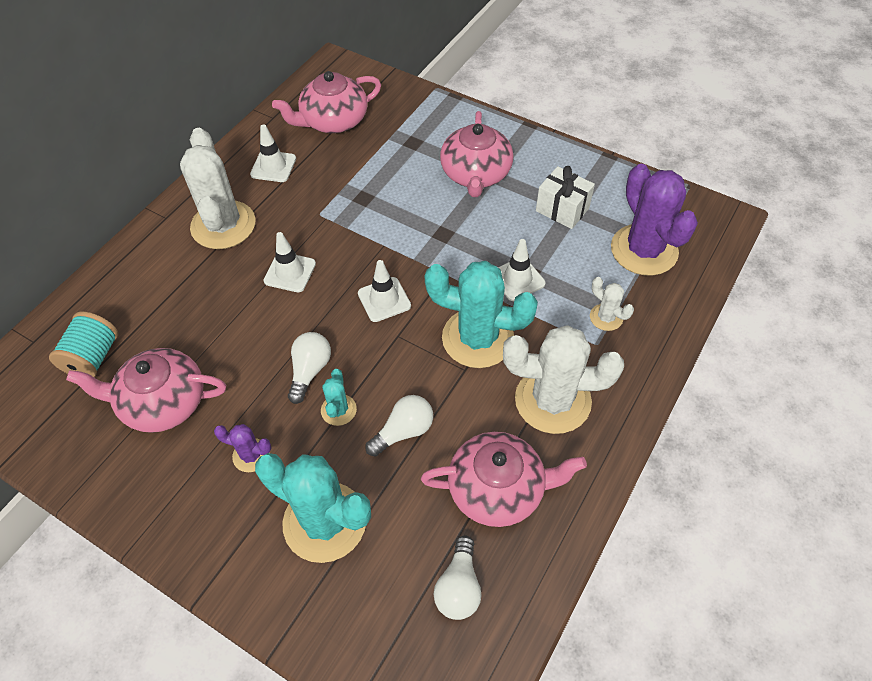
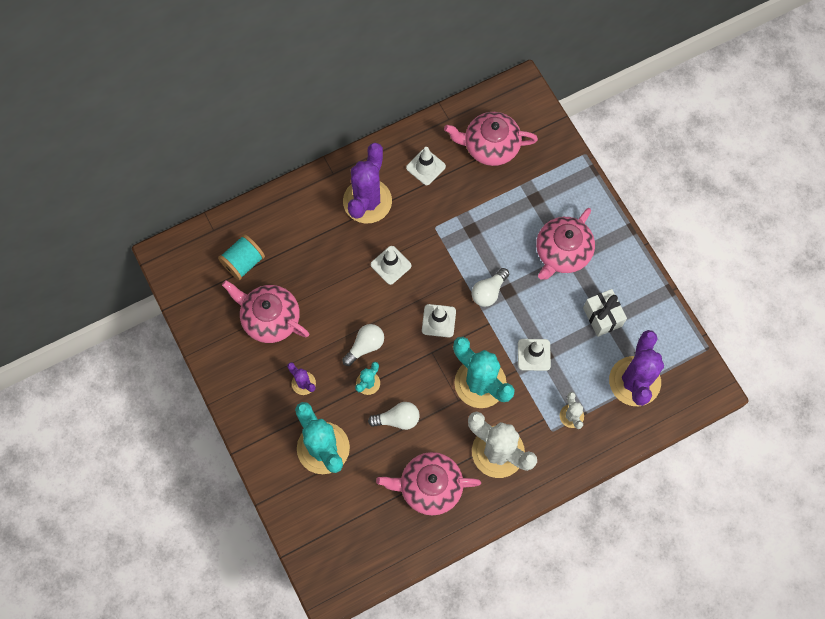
camera: 30 degrees right, 15 degrees up
(223, 225) = (367, 201): white cactus -> purple cactus
(459, 587) = (373, 527): white light bulb -> white light bulb (488, 292)
(498, 489) = (429, 486): pink teapot -> pink teapot turned 150 degrees clockwise

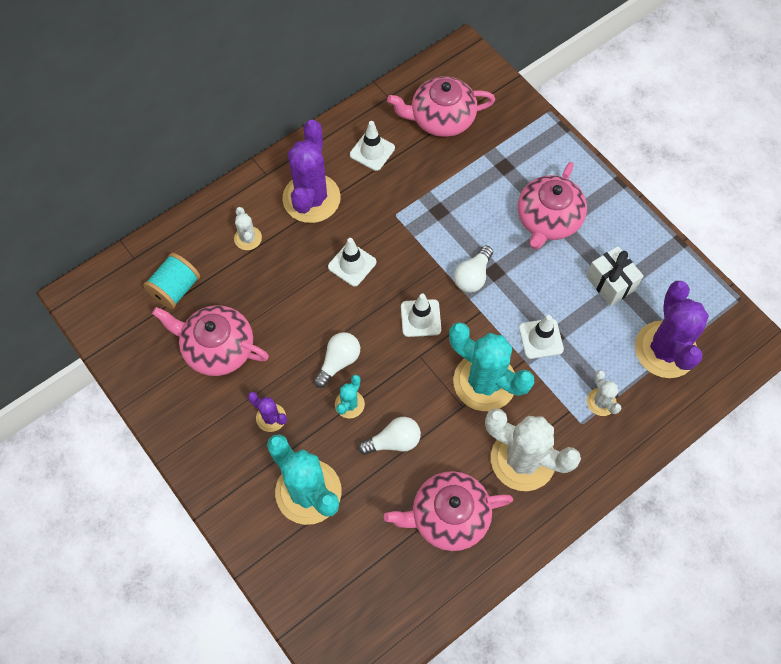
camera: 10 degrees left, 5 degrees down
(309, 228) = (248, 238): none -> white cactus

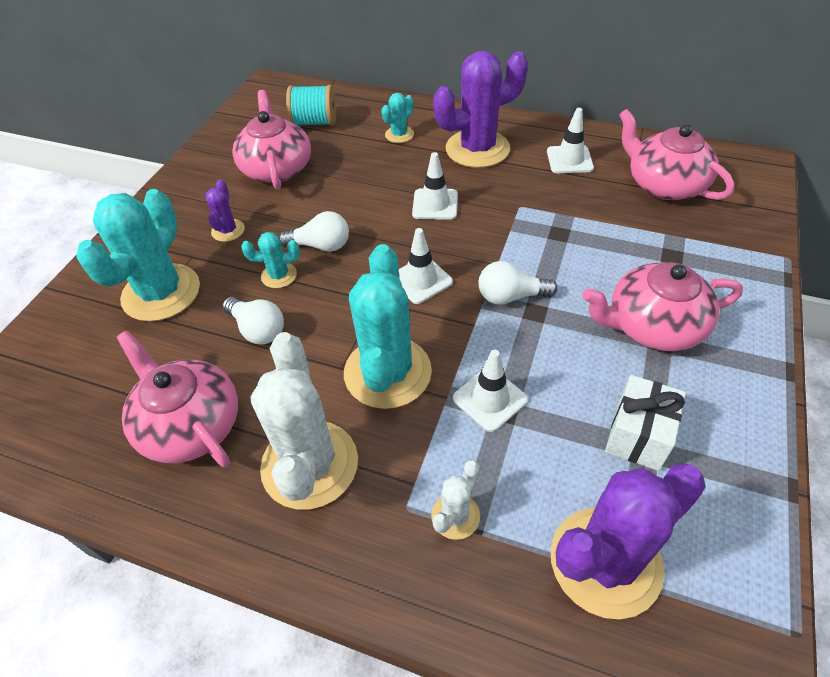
camera: 60 degrees right, 15 degrees down
(248, 238) = (399, 135): white cactus -> turquoise cactus

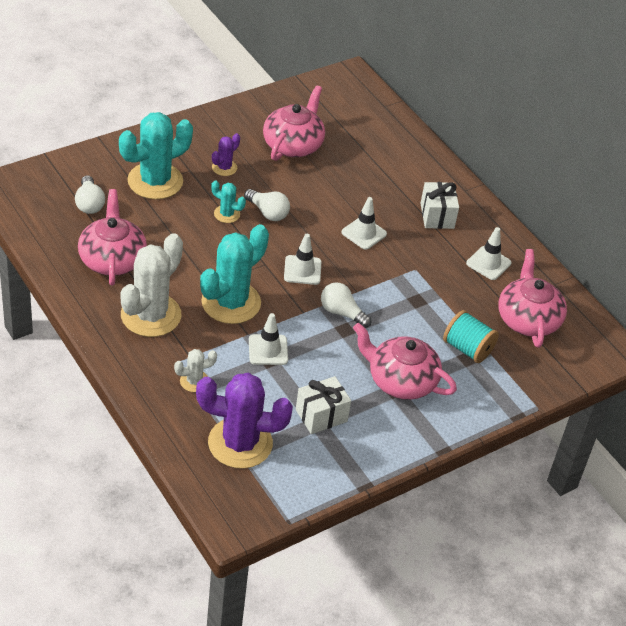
camera: 30 degrees right, 5 degrees down
(258, 329) = (187, 236): white light bulb -> white light bulb (89, 204)
(314, 122) = (352, 126): turquoise spool -> turquoise spool (467, 349)
(399, 135) = (397, 172): turquoise cactus -> none
(477, 149) = (437, 216): purple cactus -> white gift

